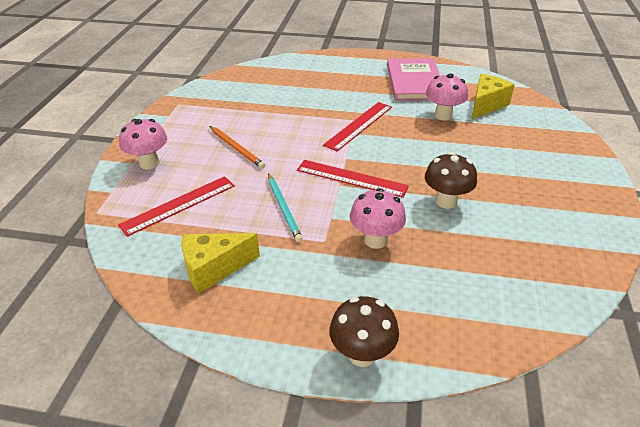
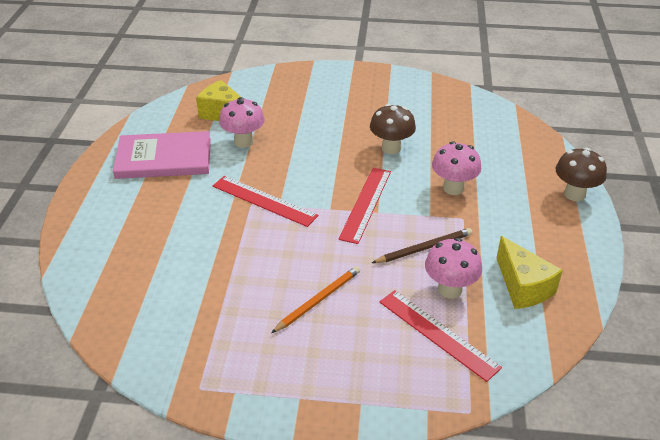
camera: 95 degrees left, 0 degrees up
(149, 163) = (360, 384): pink mushroom -> pink mushroom (450, 289)
(284, 208) = (424, 248): turquoise pencil -> brown pencil

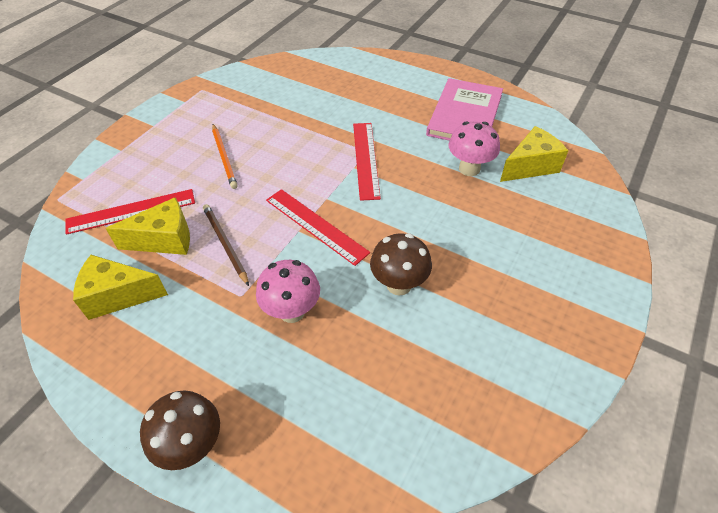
camera: 115 degrees right, 10 degrees up
(264, 201) = (365, 159): red ruler -> red ruler turned 60 degrees counterclockwise
(424, 248) = (225, 244): brown pencil -> brown pencil turned 150 degrees clockwise
(450, 289) = (164, 240): pink mushroom -> yellow cheese

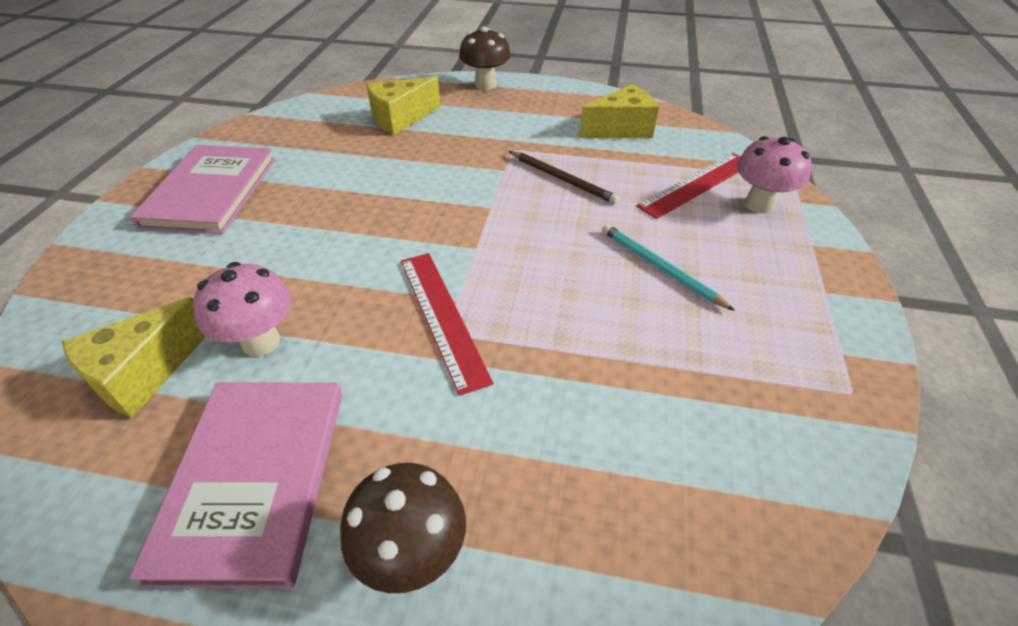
camera: 160 degrees right, 5 degrees down
(164, 240) = (629, 170): yellow cheese -> yellow cheese (400, 119)
(224, 157) = (660, 268): orange pencil -> turquoise pencil
(292, 311) = (457, 149): pink mushroom -> pink mushroom (759, 204)
(316, 225) = (473, 215): red ruler -> none
(399, 284) = (357, 185): brown mushroom -> brown mushroom (412, 554)
(534, 312) = (211, 192): none -> pink book

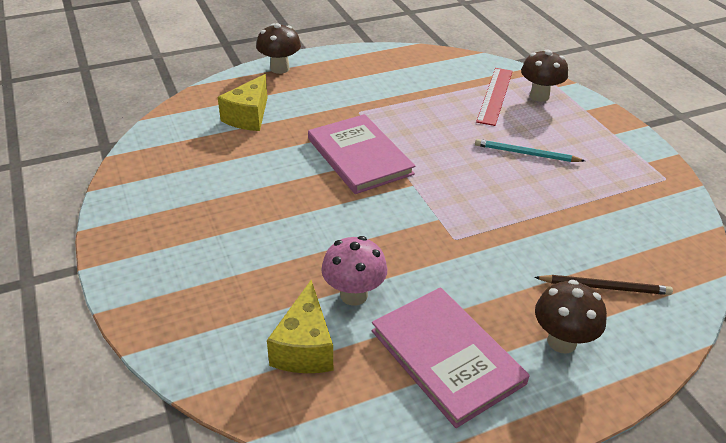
camera: 35 degrees left, 5 degrees down
(211, 192) = (173, 224): pink book -> pink book (360, 156)
(442, 317) = (442, 231): red ruler -> none
(562, 179) = (414, 121): brown pencil -> brown pencil (604, 287)
(621, 129) = (413, 73): yellow cheese -> none
(759, 204) = (539, 96): pink mushroom -> brown mushroom

